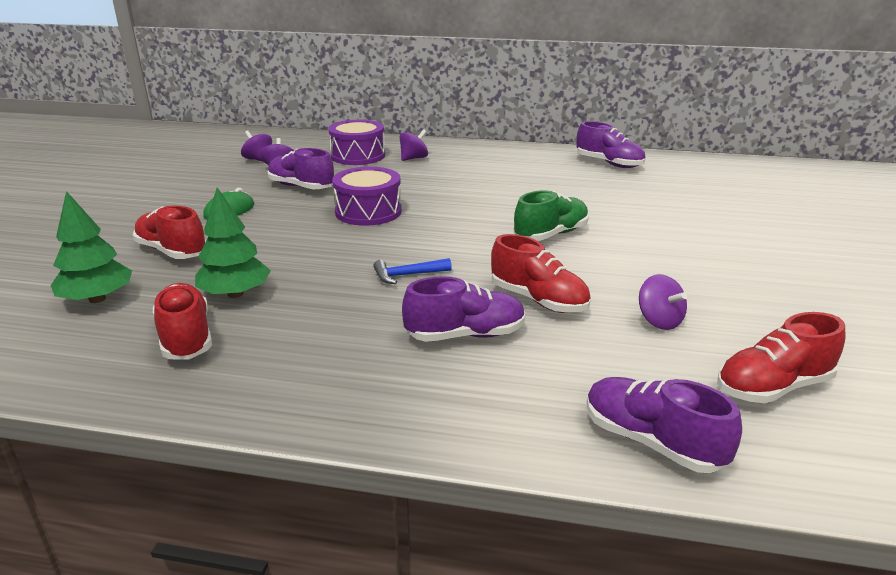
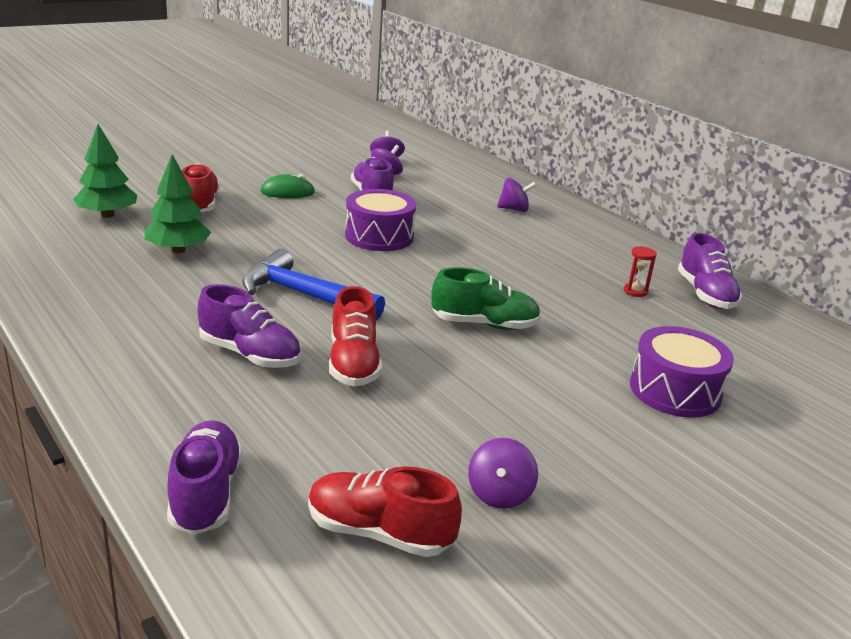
camera: 40 degrees right, 0 degrees up
(186, 338) = (103, 262): red shoe -> none
(358, 156) = (470, 188): purple drum -> purple drum (675, 390)
(407, 275) = (303, 295): blue hammer -> blue hammer, size x1.94
(577, 177) = (635, 291): none -> red hourglass
(659, 321) = (410, 434): purple spinning top -> purple spinning top (499, 494)

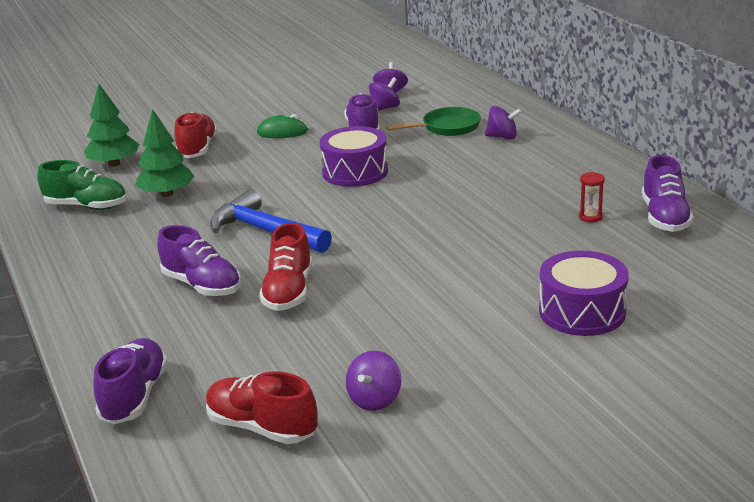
camera: 15 degrees right, 0 degrees up
(456, 197) = (447, 127): none -> green pan
(484, 324) = (423, 254): green shoe -> green shoe (87, 206)

